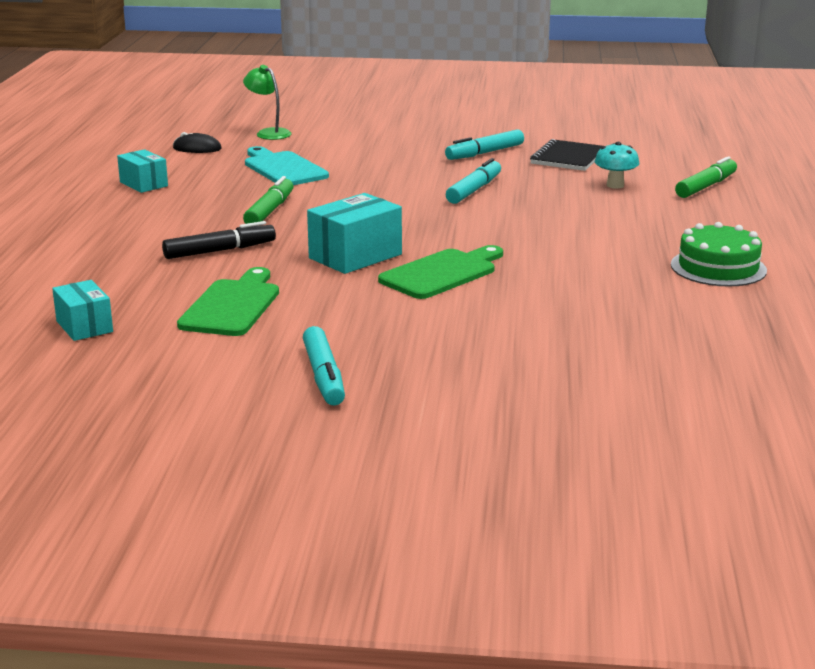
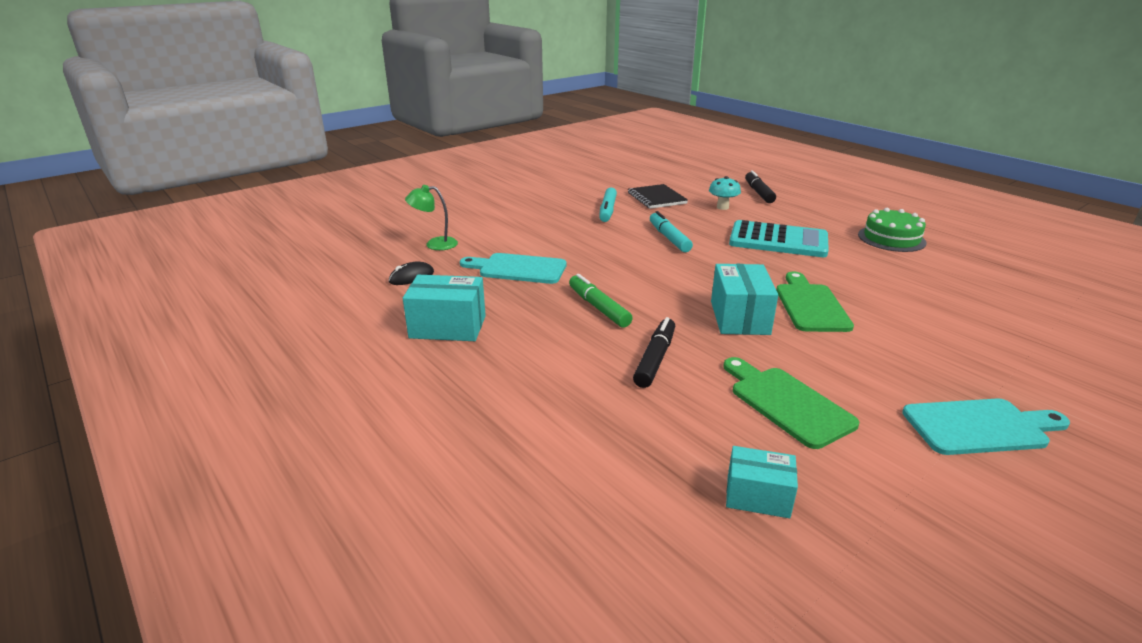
camera: 45 degrees left, 5 degrees up
(143, 184) = (448, 327): turquoise box -> turquoise box, size x1.56
(324, 376) = (980, 427): turquoise marker -> turquoise cutting board
(578, 227) = (778, 241): none -> turquoise calculator
(706, 186) = (758, 192): green marker -> black marker

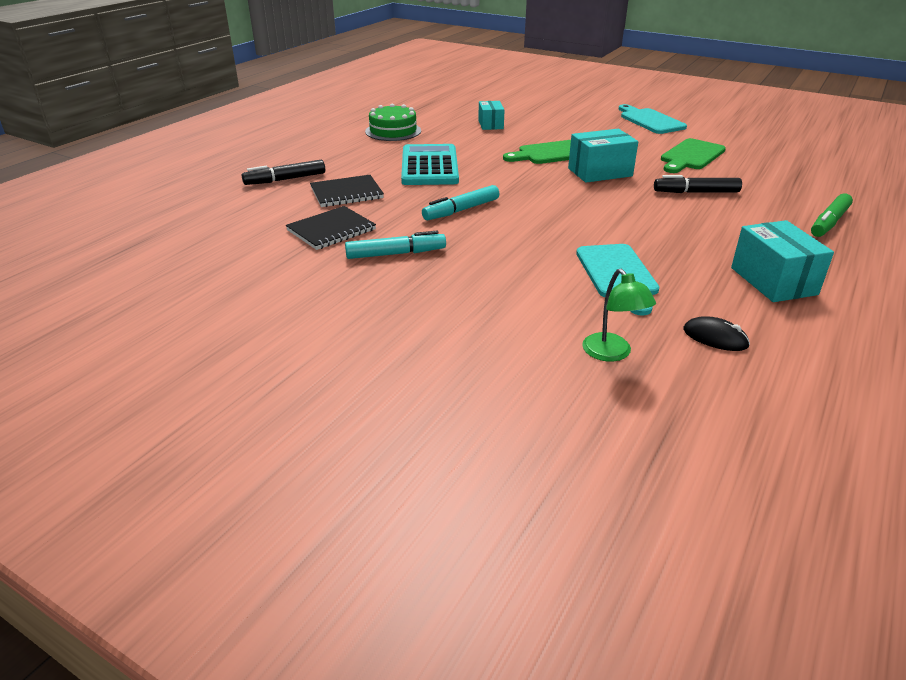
camera: 110 degrees left, 5 degrees up
(598, 307) = (648, 221): green marker -> green marker (829, 222)
(722, 207) = (346, 193): turquoise mushroom -> black notebook
(757, 496) = (781, 159): turquoise box -> turquoise box (490, 124)

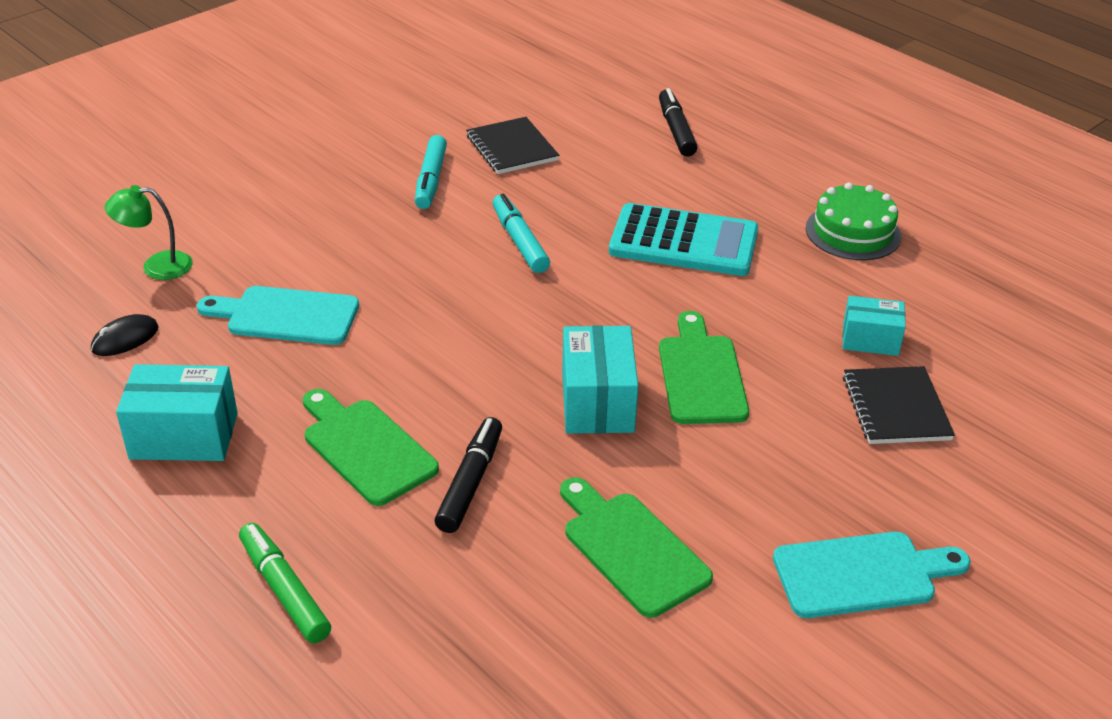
camera: 105 degrees right, 5 degrees up
(346, 193) = (613, 167): black notebook -> black notebook (896, 408)
(707, 222) = (366, 448): none -> green cutting board

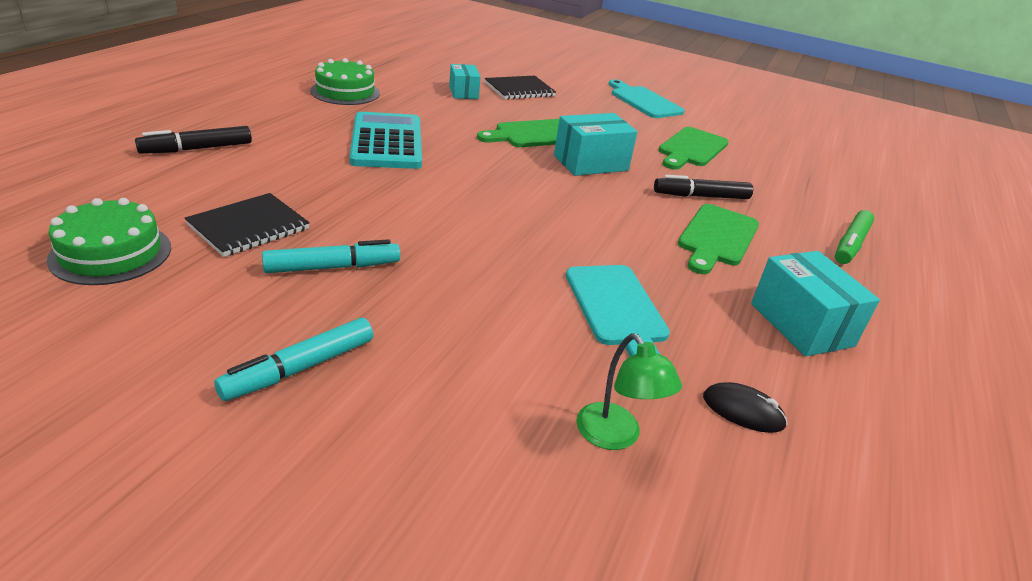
camera: 115 degrees left, 5 degrees down
(493, 95) = (111, 253): none -> green cake
(520, 241) = (423, 206): turquoise marker -> turquoise marker (299, 368)

